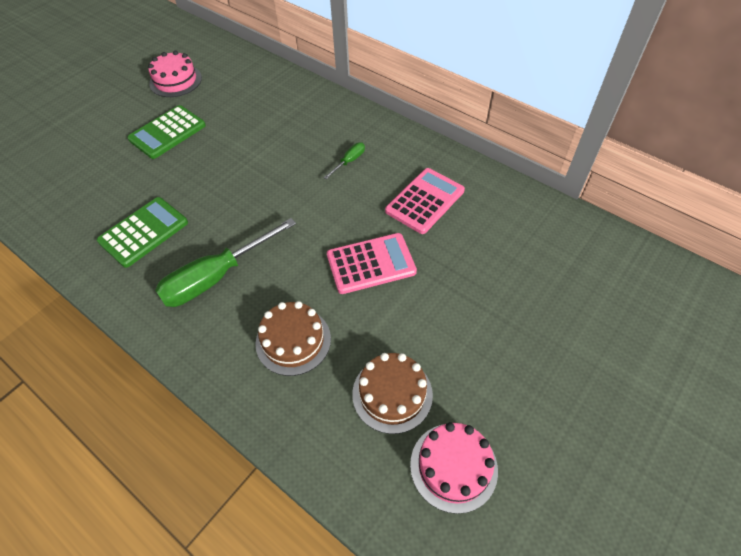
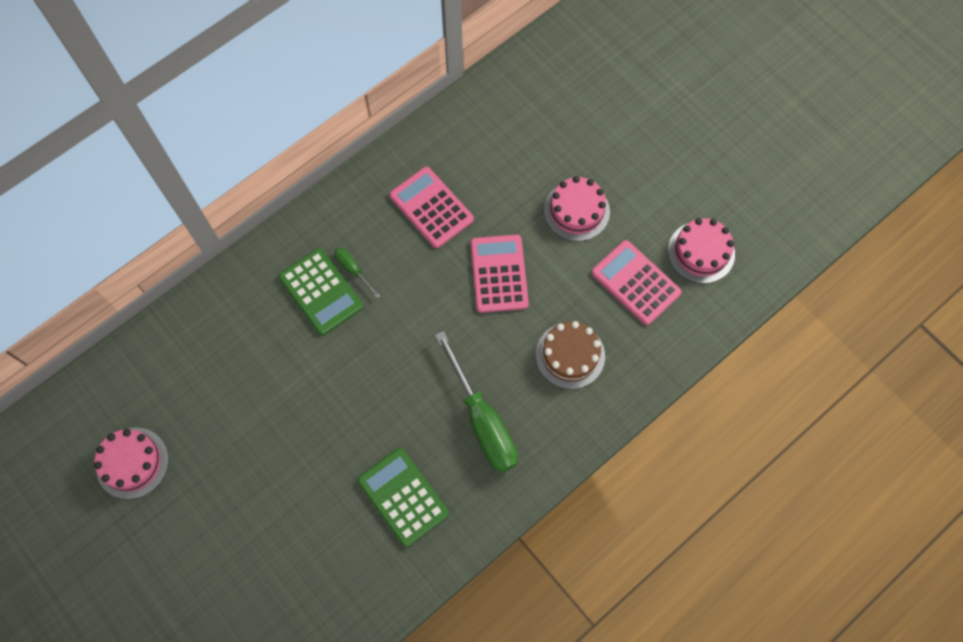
camera: 80 degrees left, 15 degrees up
(167, 132) = (240, 472): green calculator -> green calculator (321, 292)
(392, 394) = (635, 283): brown cake -> pink calculator
(463, 320) = (576, 211): none -> pink cake

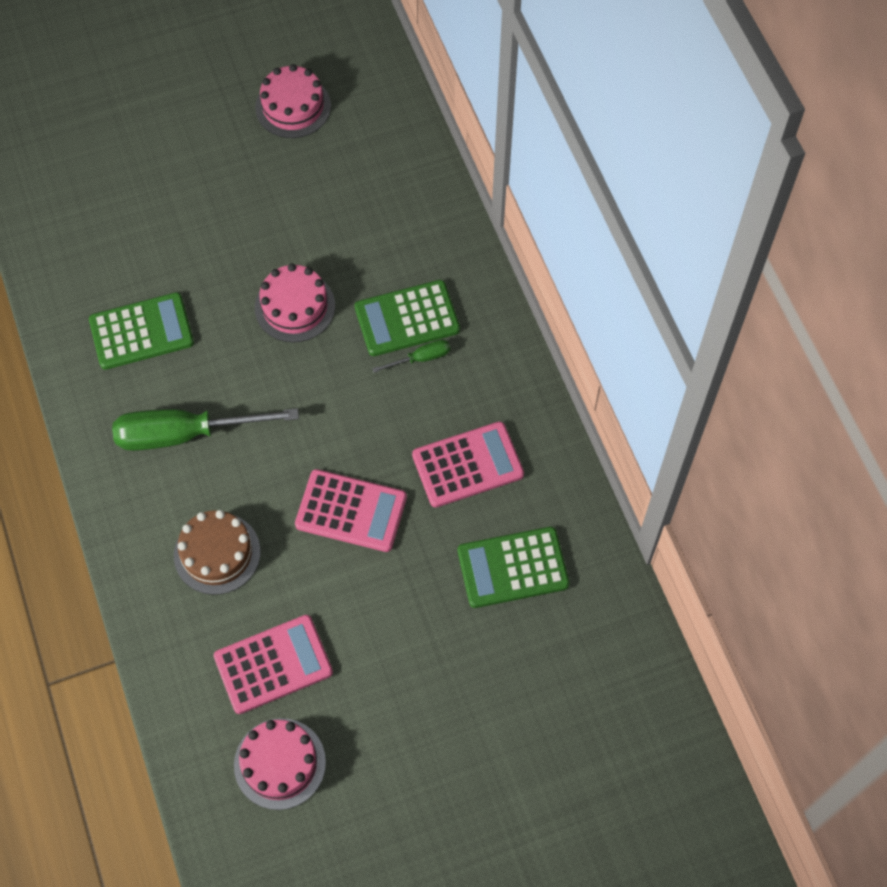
camera: 110 degrees right, 5 degrees down
(499, 154) = (513, 568): none -> green calculator
(576, 211) = (397, 631): pink cake -> pink cake (295, 306)

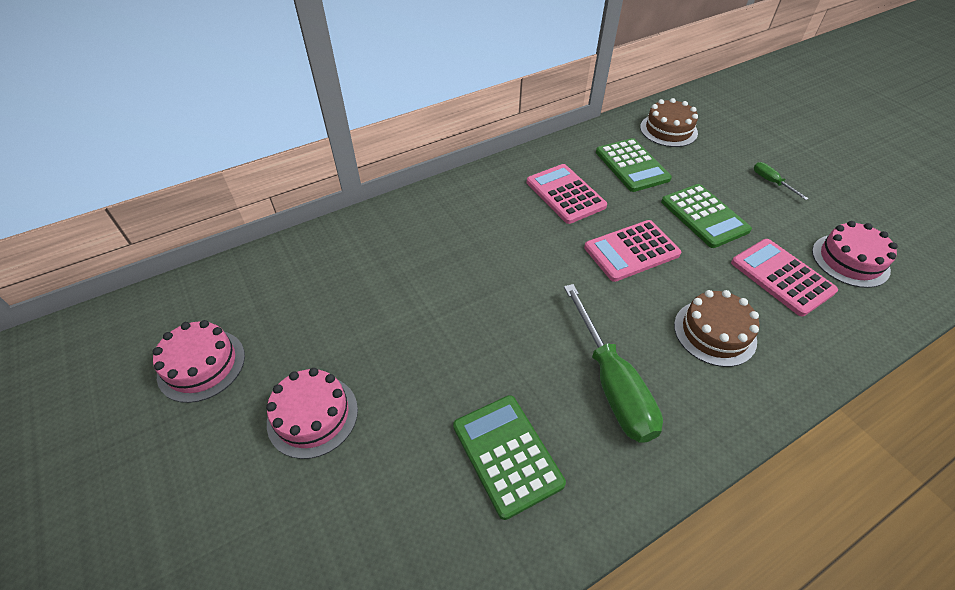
camera: 100 degrees left, 15 degrees down
(295, 306) = (449, 320): pink cake -> pink cake (312, 415)
(351, 511) = (631, 251): pink calculator -> pink calculator turned 120 degrees counterclockwise
(407, 319) = (448, 242): green calculator -> green calculator (704, 216)
(420, 358) = (483, 229): green screwdriver -> green screwdriver (771, 182)
(591, 652) = (668, 130): none -> brown cake

